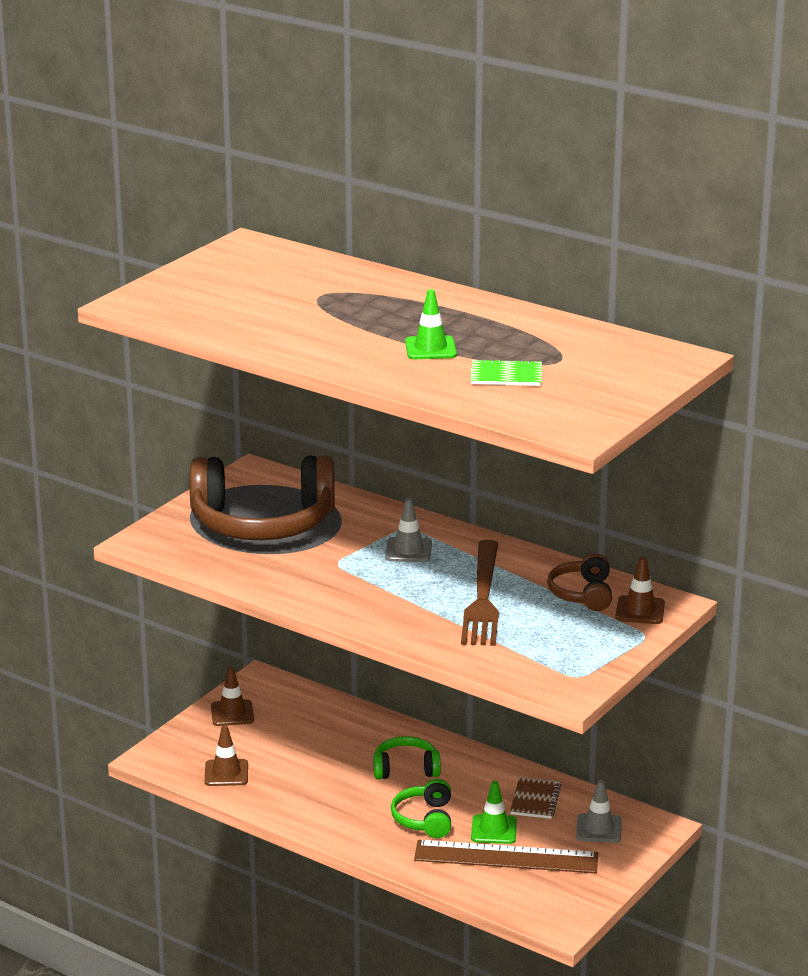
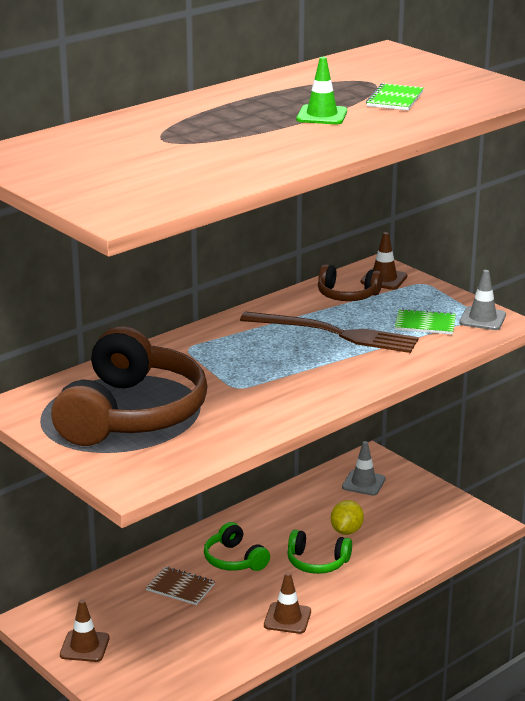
camera: 75 degrees left, 0 degrees up
(226, 773) = (191, 664): brown traffic cone -> brown traffic cone (287, 618)
(405, 769) = (234, 560): green headphones -> green headphones turned 45 degrees counterclockwise
(408, 550) = (231, 353): grey traffic cone -> grey traffic cone (482, 319)
(494, 830) = (346, 531): green traffic cone -> yellow lemon
(506, 857) = (388, 532): brown ruler -> none
(535, 800) = (311, 504): brown notebook -> brown notebook (180, 587)
(536, 646) = (425, 324): none -> green notebook

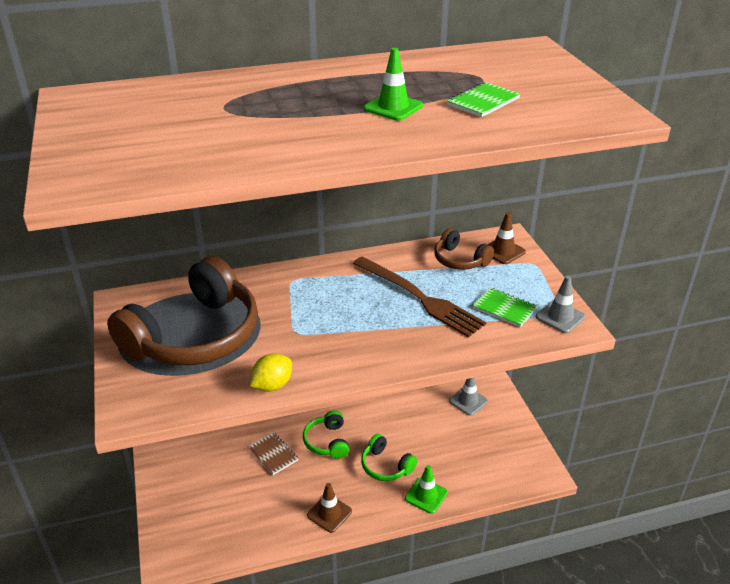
camera: 25 degrees right, 10 degrees up
(84, 646) = (173, 485): brown traffic cone -> none
(346, 531) = (427, 443): yellow lemon -> yellow lemon (272, 385)
(379, 574) = (426, 495): none -> green traffic cone

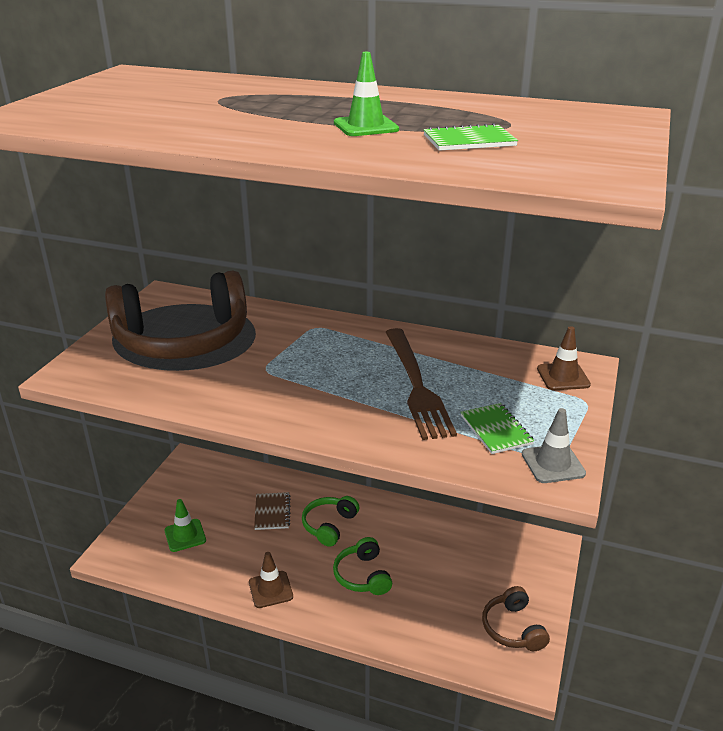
camera: 35 degrees right, 5 degrees down
(272, 385) = (192, 402): yellow lemon -> none
(426, 495) = (375, 624): green traffic cone -> green traffic cone (185, 535)
(460, 260) = (502, 368): brown headphones -> brown headphones (513, 628)
(468, 401) = (507, 557): grey traffic cone -> none

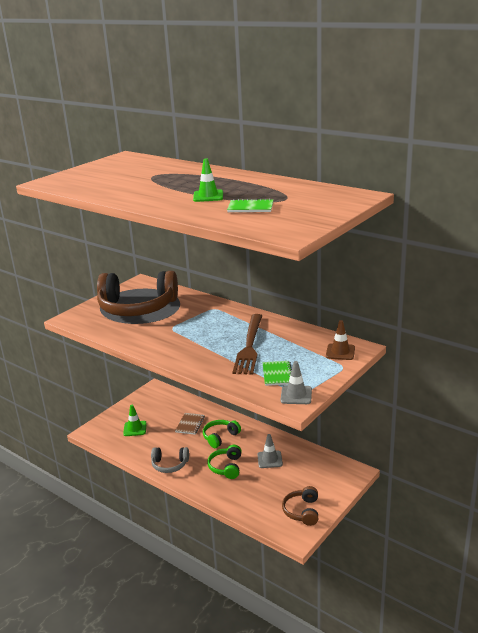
camera: 20 degrees right, 5 degrees down
(270, 589) = (169, 465): brown traffic cone -> grey headphones
(422, 549) = (270, 459): none -> grey traffic cone

